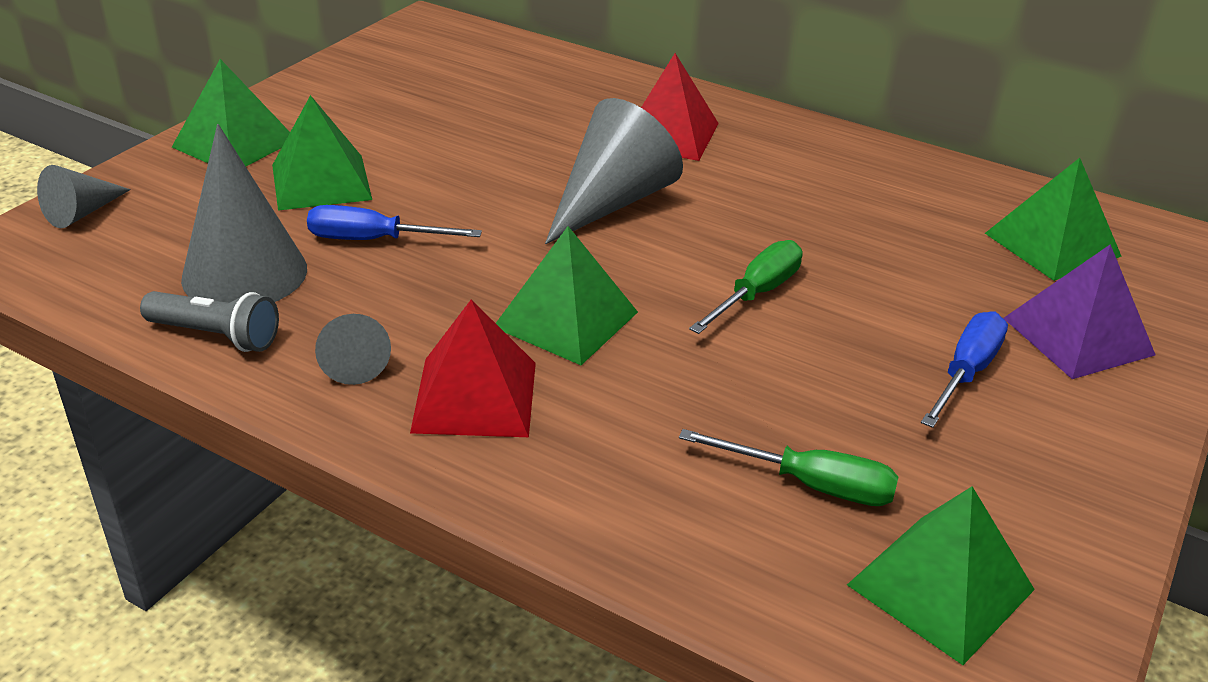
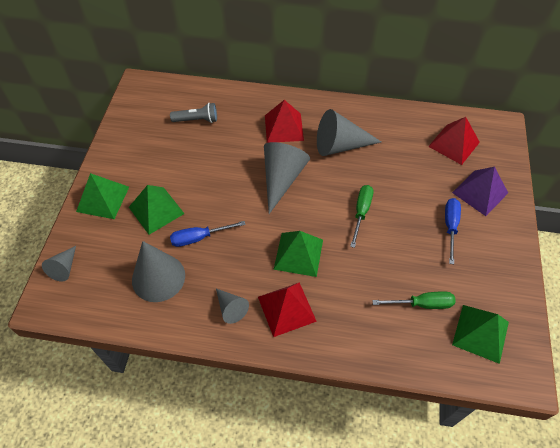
camera: 20 degrees left, 20 degrees up
(216, 336) = (169, 317): grey flashlight -> grey flashlight (197, 120)
(775, 185) = (340, 145): none -> grey cone
(1052, 244) = (454, 144): green pyramid -> red pyramid

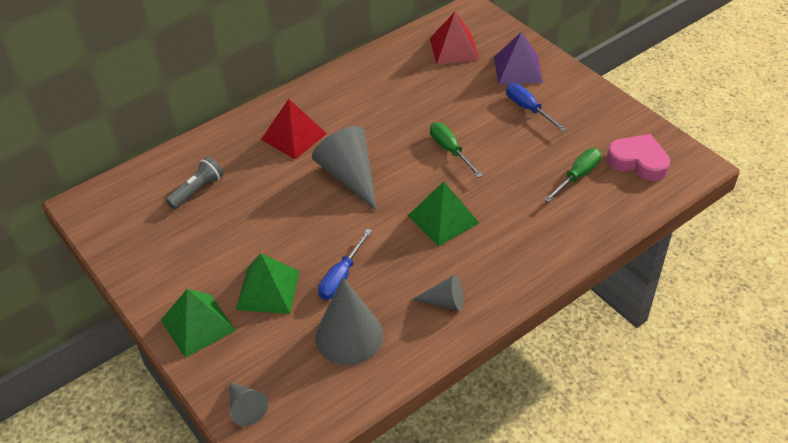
camera: 45 degrees left, 10 degrees down
(286, 309) = (488, 263): red pyramid -> none
(340, 145) = (364, 114): grey cone -> none
(480, 333) = (638, 161): green pyramid -> pink heart

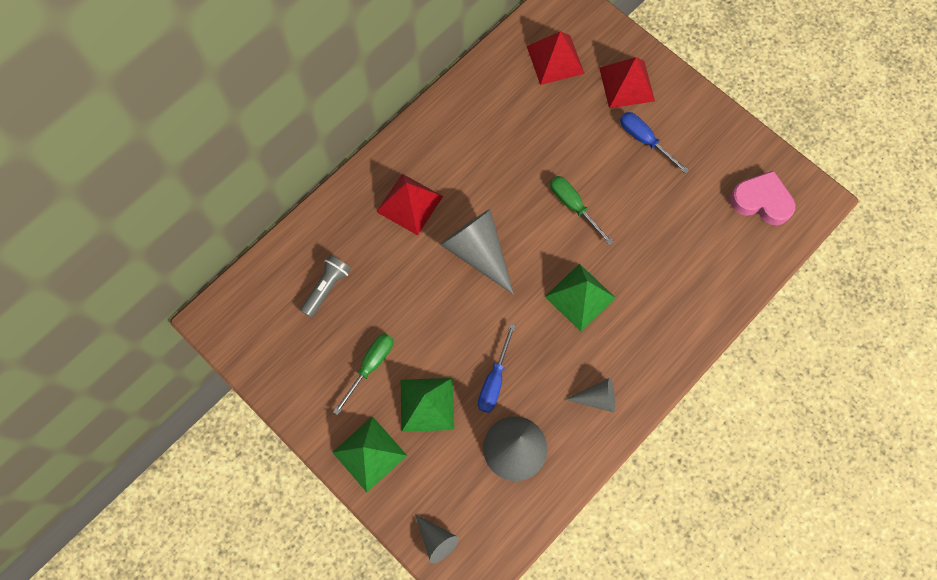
camera: 10 degrees left, 25 degrees up
(518, 69) = (626, 84): purple pyramid -> red pyramid
(577, 176) = (703, 227): green screwdriver -> green screwdriver (370, 366)

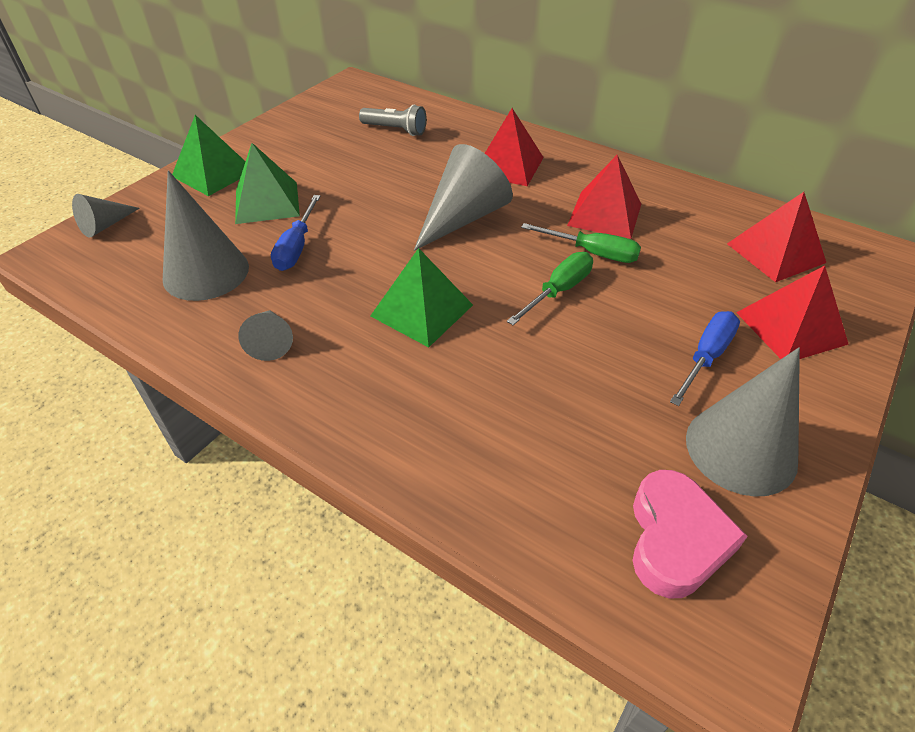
camera: 80 degrees right, 25 degrees down
(370, 366) = (311, 163): green screwdriver -> green screwdriver (592, 253)
(492, 151) = (604, 214): none -> red pyramid
(494, 380) = (297, 247): blue screwdriver -> blue screwdriver turned 90 degrees counterclockwise
(712, 150) = (741, 449): none -> grey cone

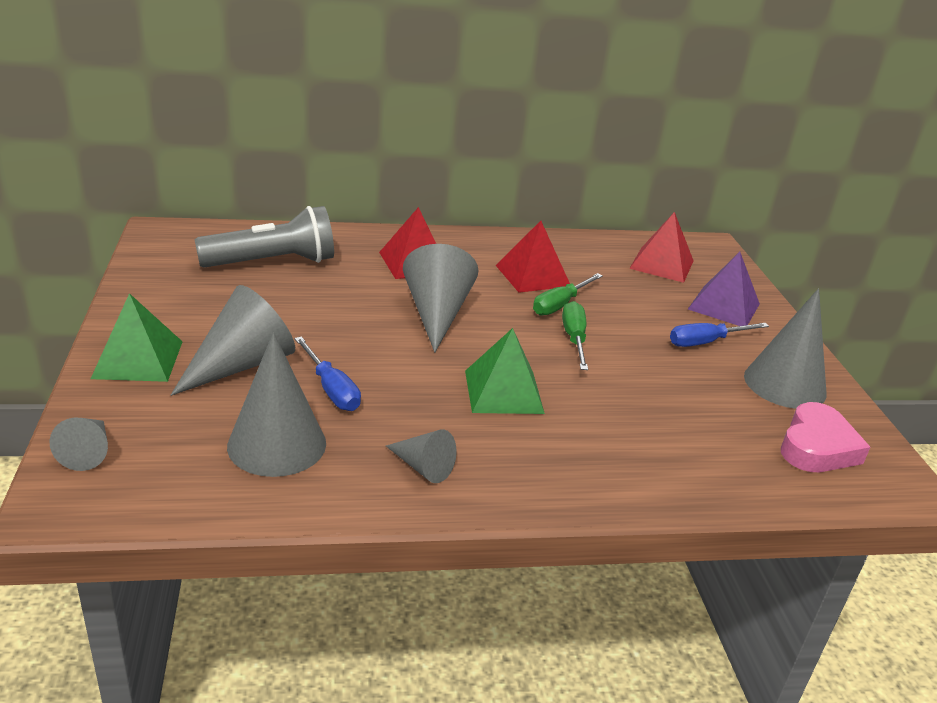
camera: 45 degrees left, 15 degrees down
(267, 202) = (242, 364): green pyramid -> grey cone
(395, 130) = (273, 262): grey flashlight -> grey flashlight, size x1.76
(592, 253) = (560, 305): green screwdriver -> green screwdriver turned 150 degrees clockwise
(675, 539) = (817, 447): pink heart -> pink heart turned 60 degrees clockwise
(706, 357) = (706, 342): blue screwdriver -> blue screwdriver turned 105 degrees counterclockwise
(791, 328) = (724, 306): red pyramid -> purple pyramid

